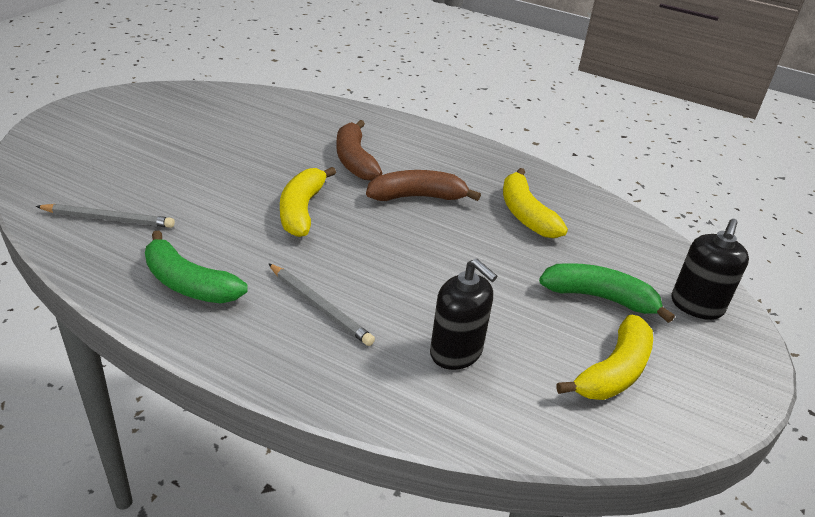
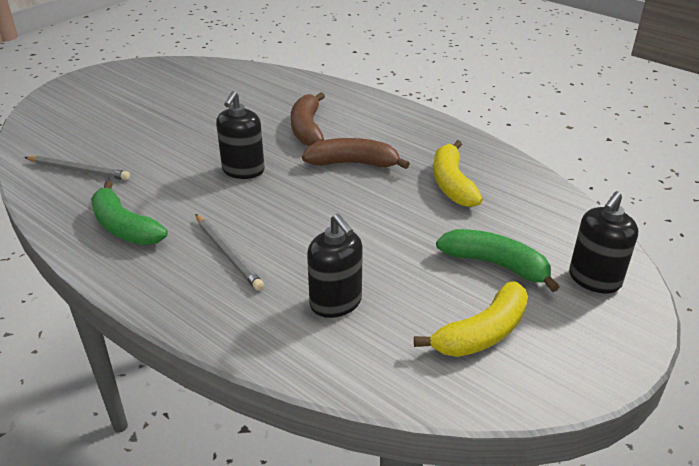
camera: 15 degrees right, 0 degrees up
(302, 210) = (243, 170): yellow banana -> black soap dispenser

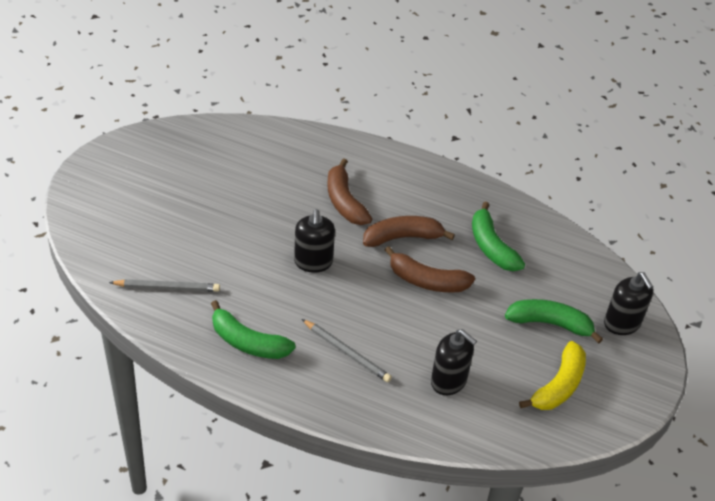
camera: 20 degrees left, 10 degrees up
(360, 203) = (427, 281): none -> brown banana
(452, 184) = (491, 246): yellow banana -> green banana
(594, 279) = (622, 323): black soap dispenser -> black soap dispenser turned 45 degrees counterclockwise

